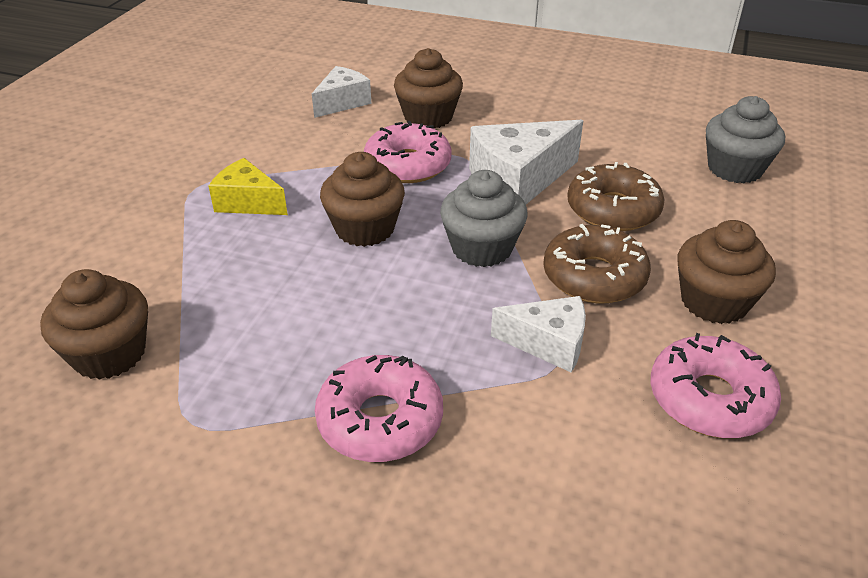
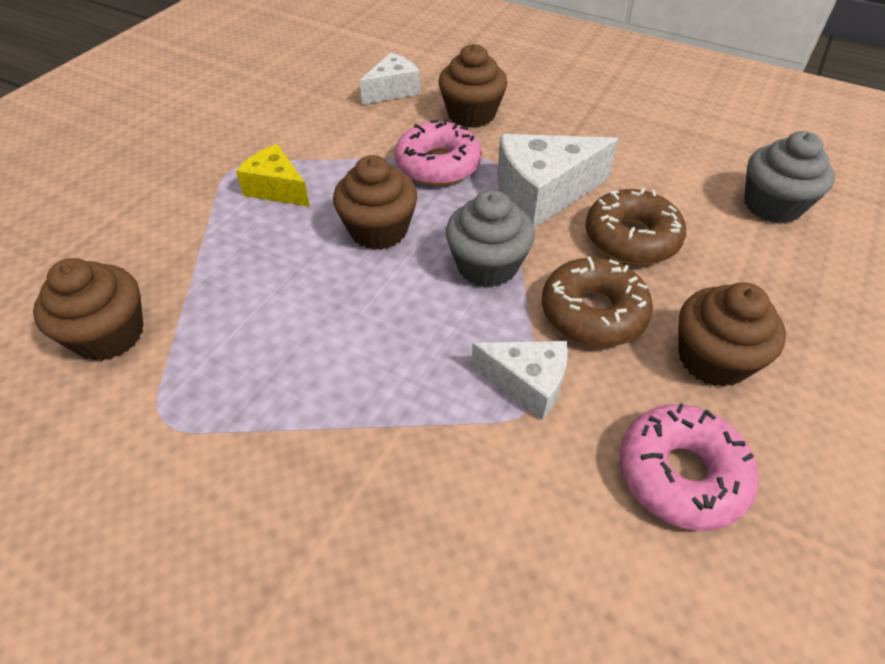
camera: 10 degrees right, 10 degrees up
(380, 420) = (338, 445): pink donut -> none

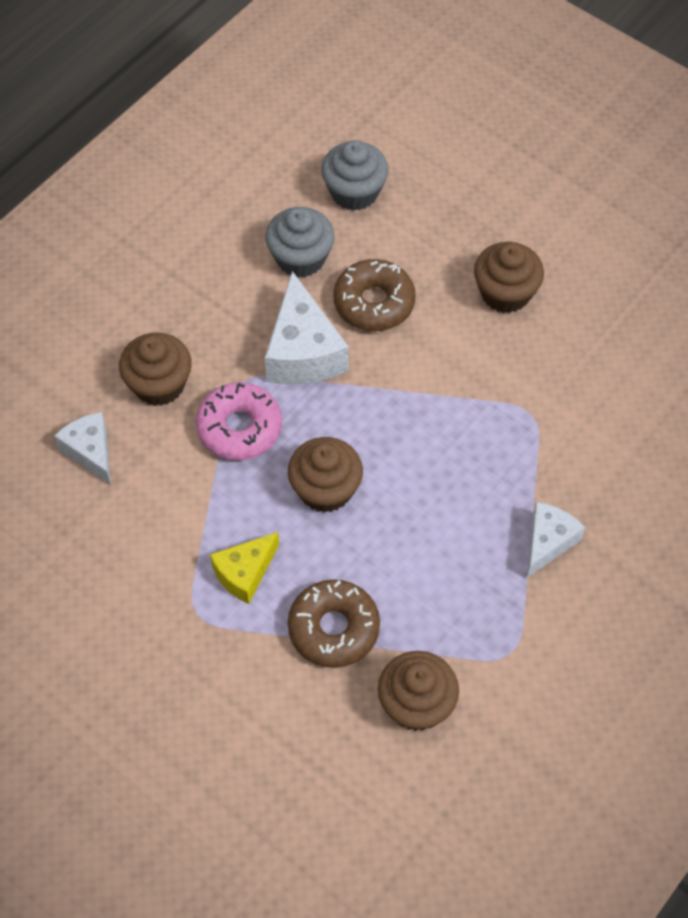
camera: 80 degrees left, 10 degrees up
(487, 266) = (387, 413): grey cupcake -> grey cupcake (300, 258)
(527, 383) = (510, 411): white cheese -> white cheese (548, 542)
(593, 312) = (450, 352): brown donut -> brown donut (333, 628)
(681, 474) = (591, 343): pink donut -> none

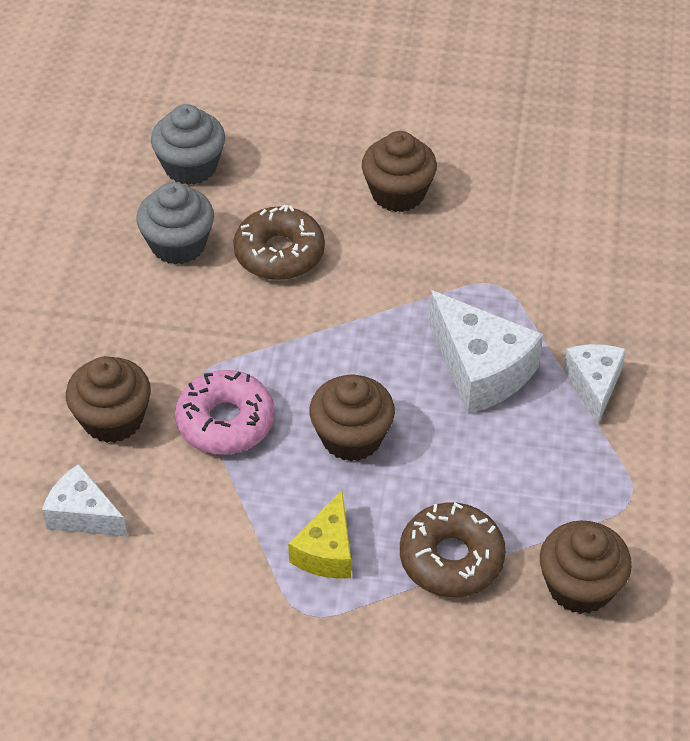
camera: 30 degrees left, 10 degrees down
(303, 352) = (240, 325): white cheese -> white cheese (481, 370)

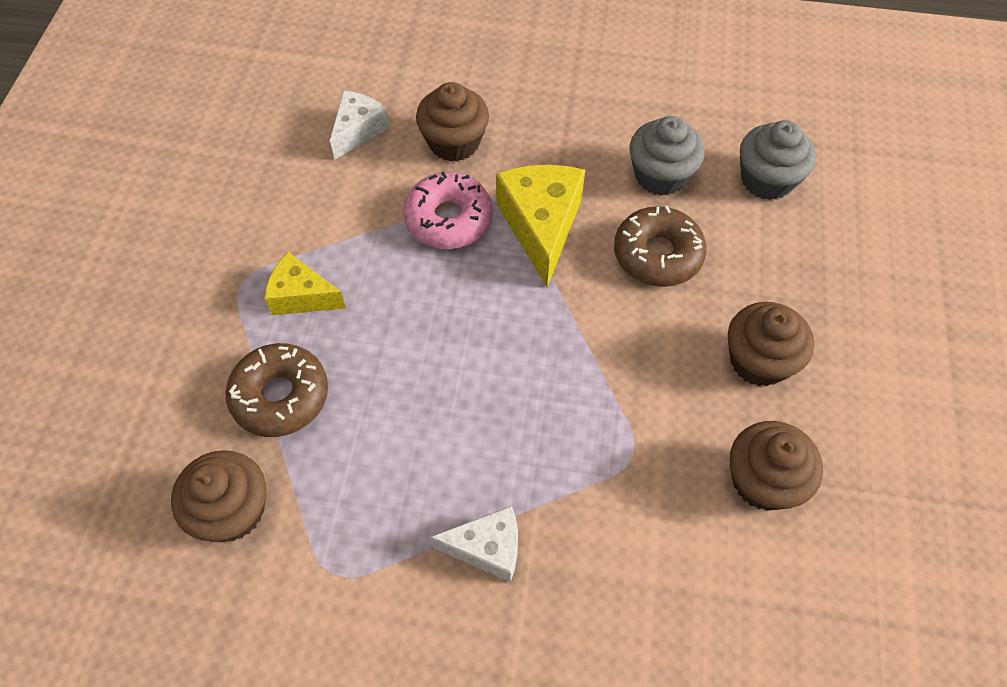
camera: 90 degrees right, 10 degrees up
(239, 342) = (541, 226): none -> yellow cheese
(351, 437) = (426, 316): brown cupcake -> brown cupcake (763, 480)
(481, 370) = (509, 433): white cheese -> none

